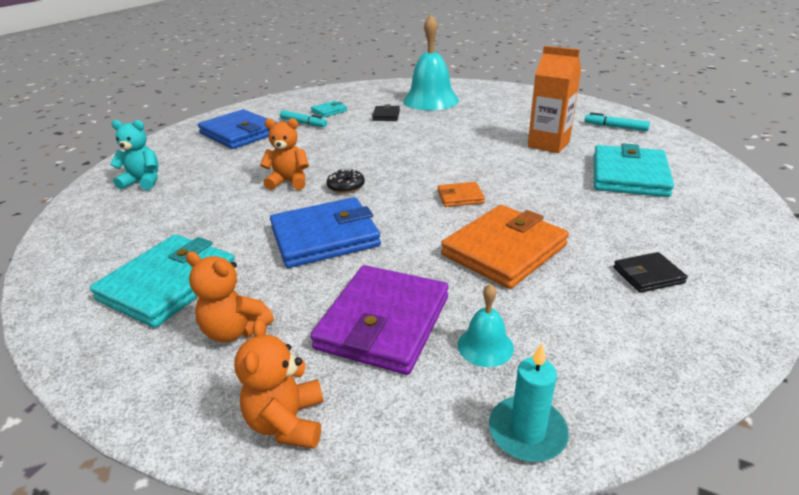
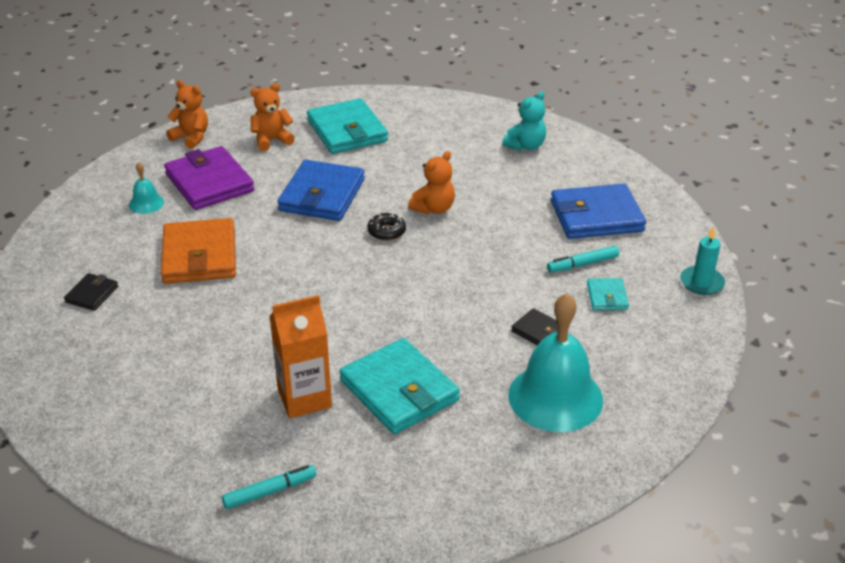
camera: 125 degrees right, 5 degrees up
(460, 197) = (289, 277): orange wallet -> none
(527, 431) = (94, 188): turquoise candle -> turquoise candle (701, 283)
(629, 175) = (180, 397): turquoise wallet -> turquoise wallet (399, 390)

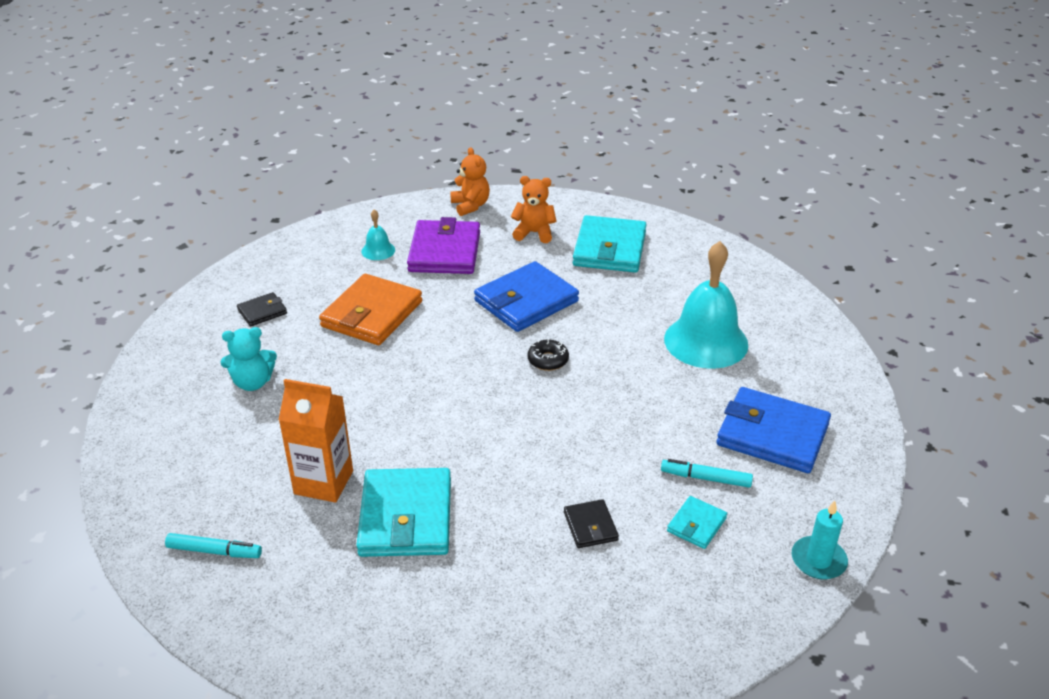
camera: 35 degrees right, 0 degrees up
(433, 208) = (614, 356): orange teddy bear -> none
(525, 146) = (771, 330): turquoise teddy bear -> turquoise teddy bear (253, 382)
(555, 397) = (538, 601): turquoise bell -> turquoise bell (706, 341)

